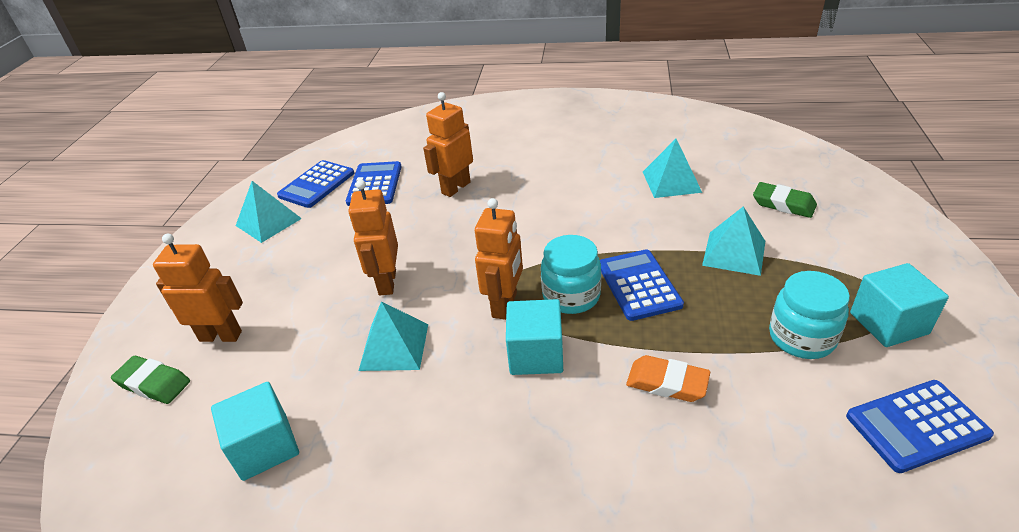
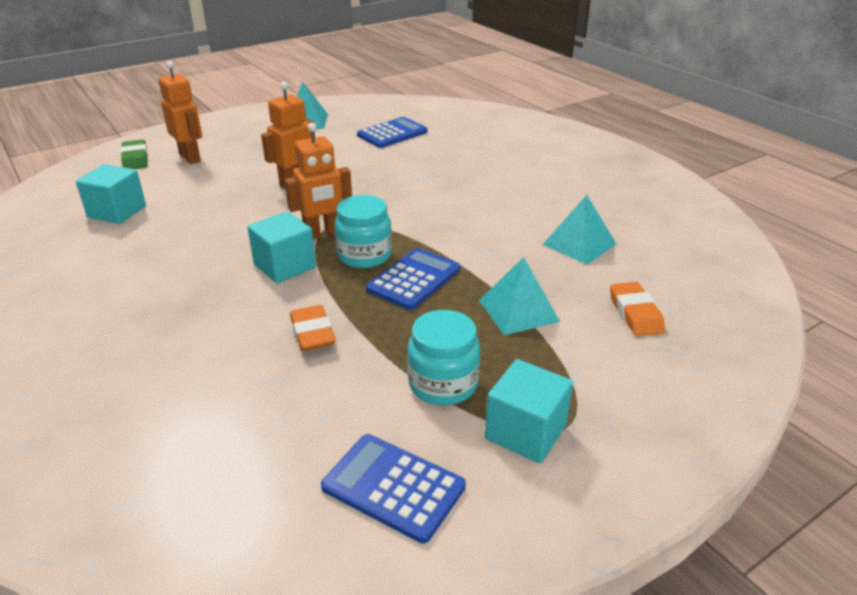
camera: 45 degrees right, 5 degrees down
(317, 185) = (364, 117): blue calculator -> none
(394, 346) = (237, 213): turquoise pyramid -> none
(455, 188) = (430, 161): orange robot -> none
(783, 204) = (635, 314): green eraser -> orange eraser

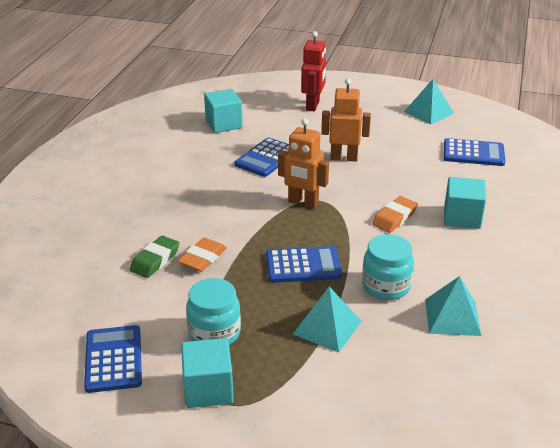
camera: 50 degrees right, 0 degrees up
(135, 159) = (282, 91): green eraser -> green eraser (155, 260)
(190, 157) = (313, 105): orange robot -> red robot
(220, 218) = (266, 158): none -> blue calculator
(285, 266) = (251, 210): turquoise cube -> turquoise cube (462, 217)
(364, 255) = (302, 232): turquoise jar -> turquoise jar (386, 286)
(635, 314) = (396, 385): orange eraser -> orange eraser (394, 218)

